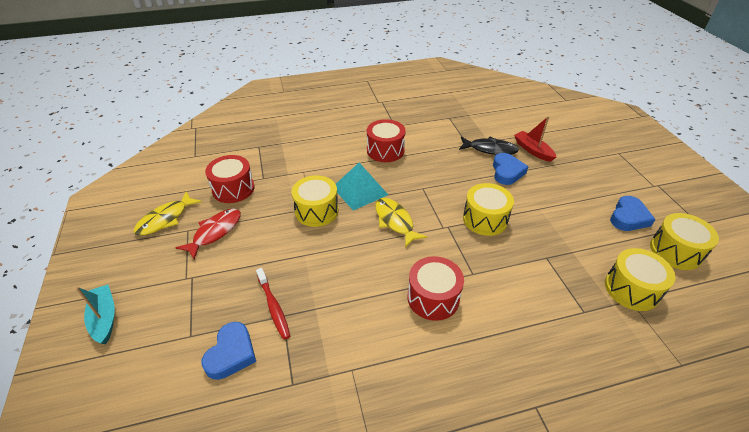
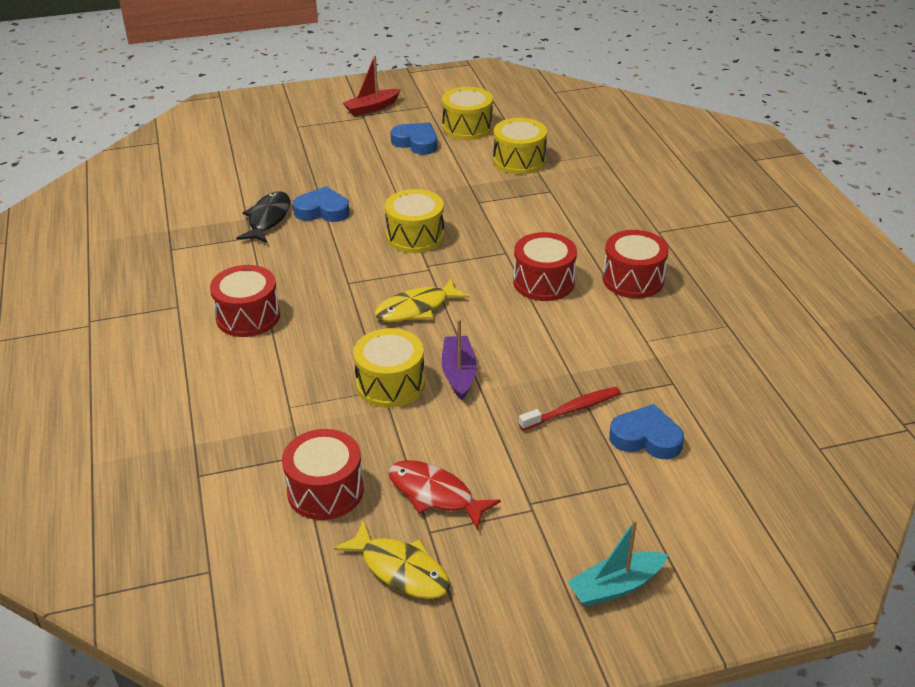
camera: 90 degrees left, 5 degrees down
(323, 243) = (459, 373): none -> purple boat
(360, 190) = (347, 342): turquoise pyramid -> none
(444, 370) = (633, 279): none -> red drum
(533, 150) = (278, 185): red boat -> red boat (372, 108)

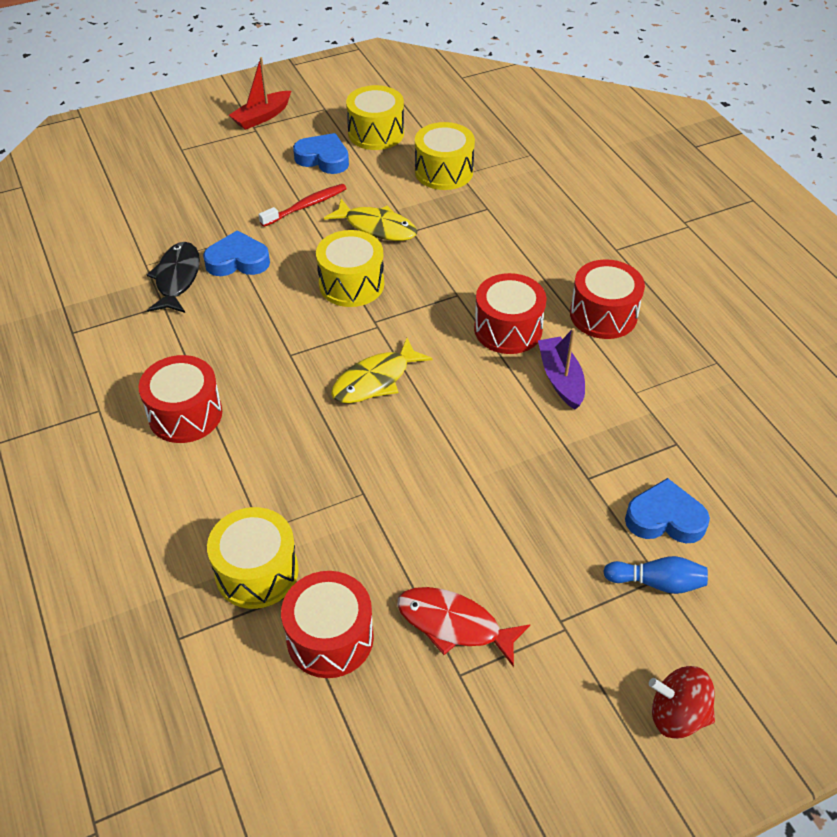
camera: 10 degrees left, 10 degrees up
(390, 384) = (370, 485): yellow drum -> yellow drum (257, 572)
(400, 569) = (439, 730): yellow fish -> yellow fish (377, 227)
(459, 373) = (443, 461): purple boat -> purple boat (561, 379)
(572, 410) = (578, 492): red toothbrush -> red toothbrush (306, 206)
(615, 586) = (677, 715): turquoise boat -> red spinning top
(625, 485) = (657, 582): none -> blue bowling pin

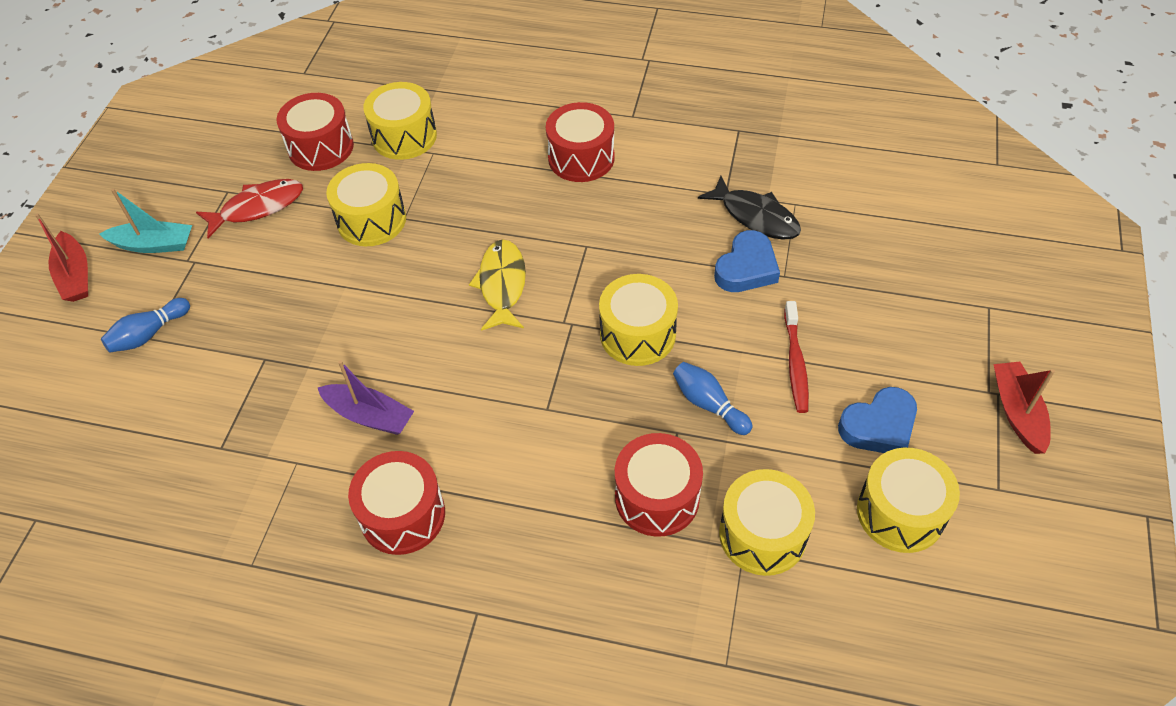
camera: 130 degrees right, 5 degrees up
(377, 227) = (709, 404): yellow fish -> blue bowling pin
(386, 516) = (371, 220): none -> yellow drum
(508, 329) = (464, 418): red drum -> red drum (657, 497)
(578, 678) = (154, 245): none -> turquoise boat
(665, 518) = (179, 380): blue heart -> none
(677, 715) = (75, 276): red spinning top -> red boat

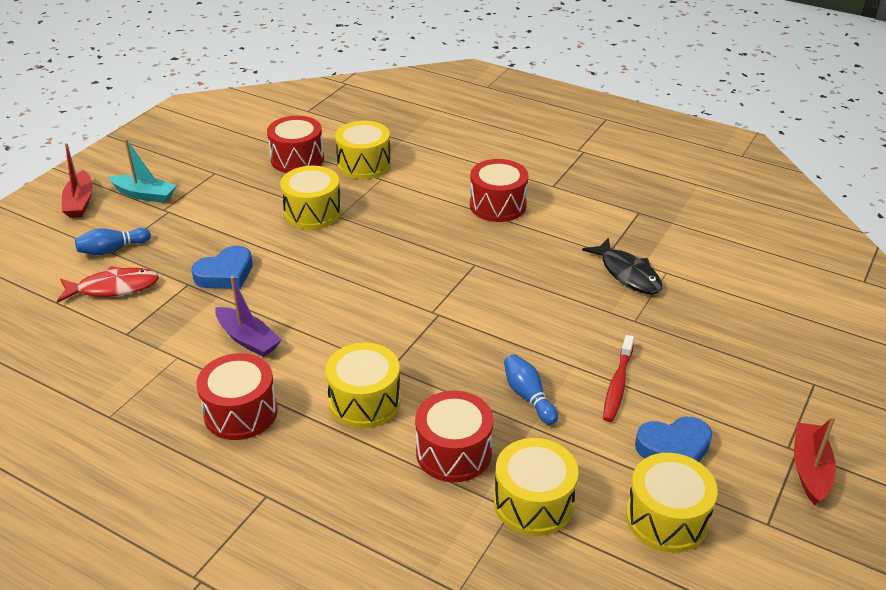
camera: 15 degrees right, 15 degrees down
(257, 207) = (231, 187): red fish -> red fish (113, 288)
(502, 285) = (394, 276): yellow fish -> none
(637, 334) = (490, 333): yellow drum -> yellow drum (364, 401)
(746, 268) = (604, 308): blue heart -> blue heart (225, 274)

